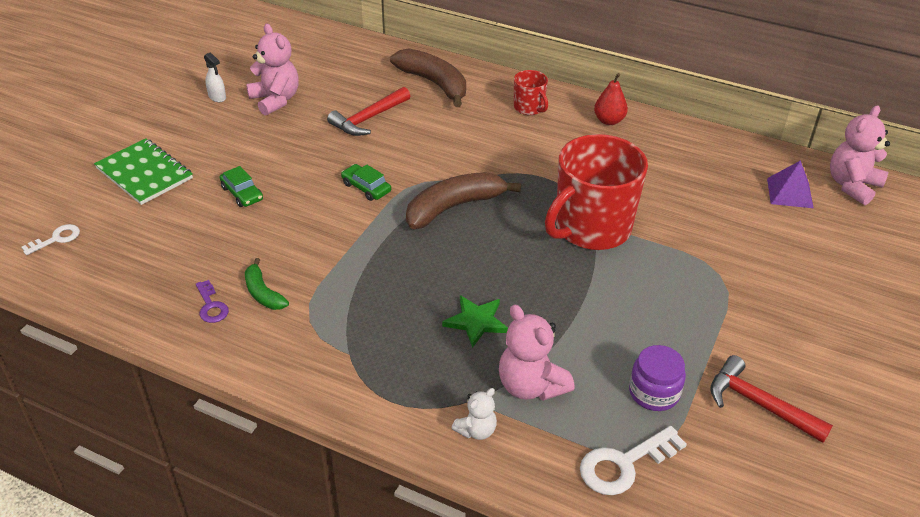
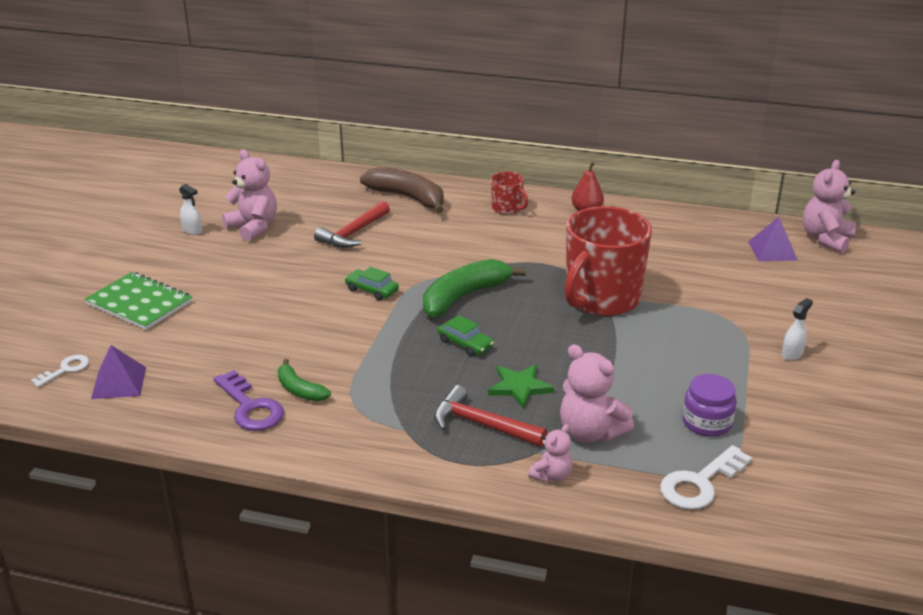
camera: 10 degrees left, 10 degrees down
(99, 260) = (119, 382): none -> purple pyramid
(211, 306) = (250, 407): purple key -> purple key, size x1.67
(242, 193) = (247, 309): green car -> green car (465, 344)
(454, 207) = (464, 296): brown banana -> green banana
(476, 430) = (551, 475): white teddy bear -> pink teddy bear
(759, 404) = (805, 419): red hammer -> red hammer (482, 424)
(770, 322) = (792, 354): none -> white spray bottle

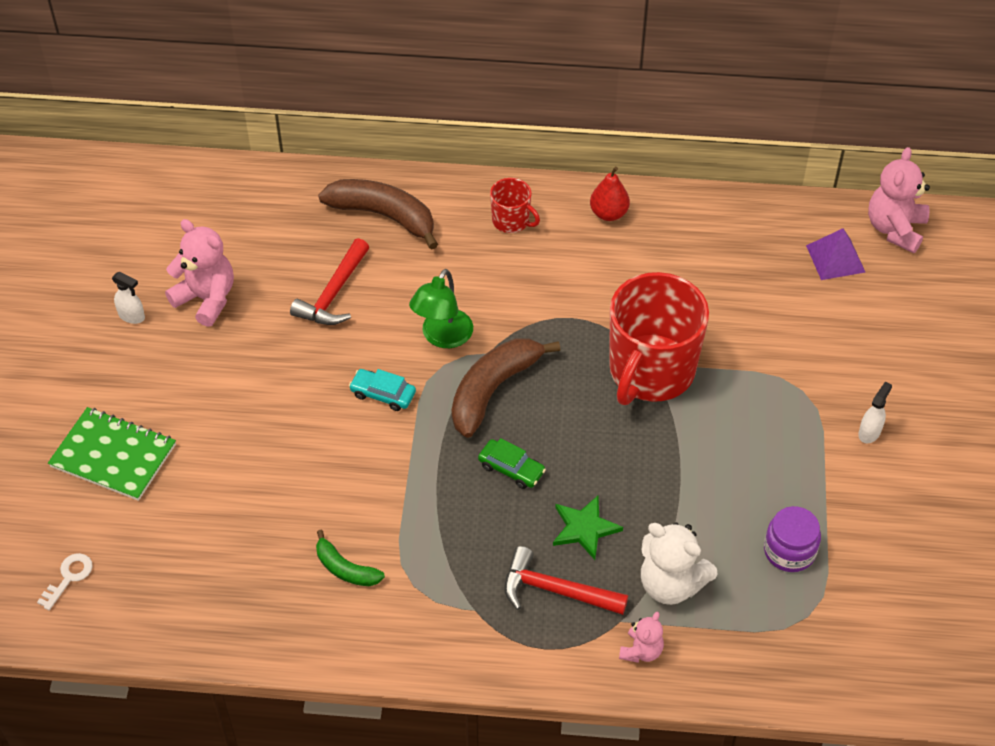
camera: 10 degrees left, 20 degrees up
(119, 382) = (138, 588): purple pyramid -> none
(250, 407) = (298, 603): purple key -> none
(372, 290) = (383, 394): green car -> turquoise car
(432, 264) = (442, 337): none -> green lamp
(464, 296) = (493, 390): green banana -> brown banana
(590, 432) = (671, 584): pink teddy bear -> white teddy bear
(700, 483) = (792, 637): white key -> none

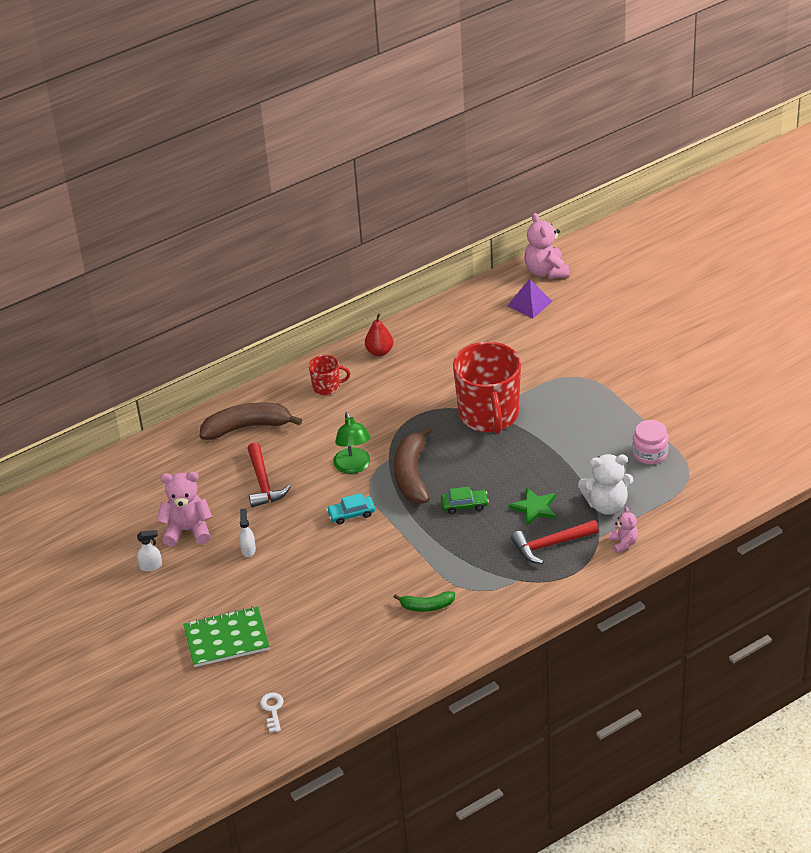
camera: 35 degrees left, 10 degrees down
(789, 551) = (650, 453): purple jar -> pink jar
(869, 432) = (633, 375): white spray bottle -> white spray bottle (248, 549)

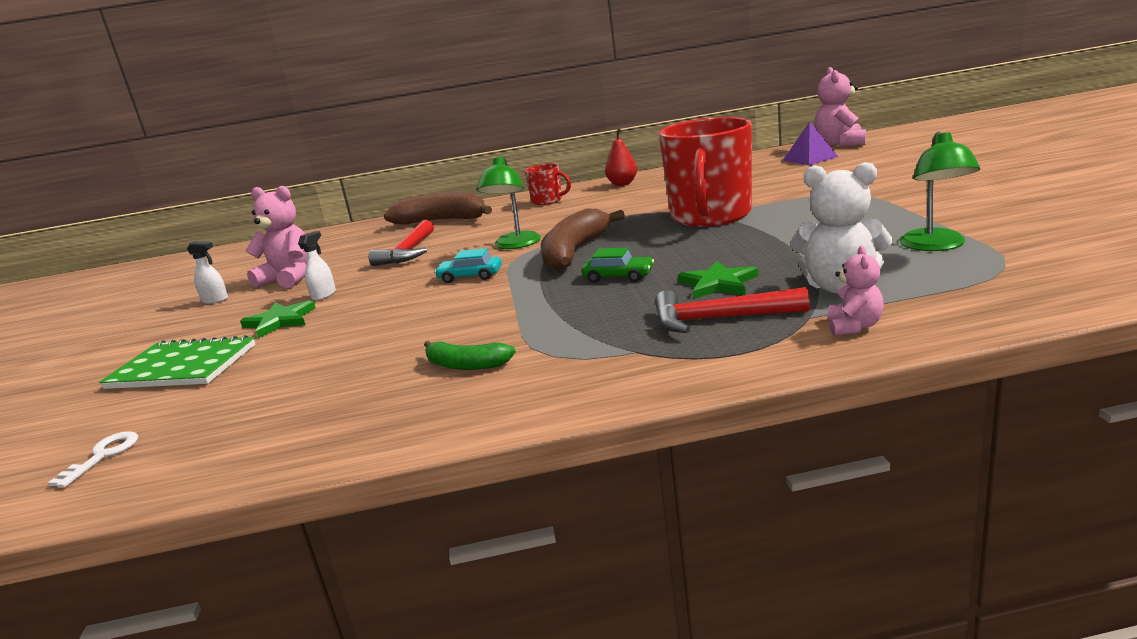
camera: 25 degrees right, 20 degrees down
(246, 584) = (280, 321): none -> green star
(650, 453) = (935, 246): pink jar -> green lamp

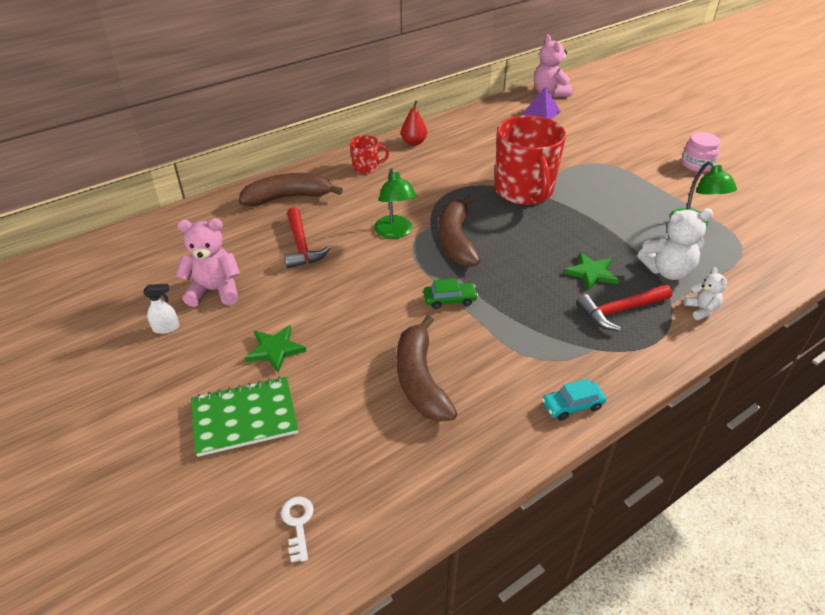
camera: 30 degrees left, 20 degrees up
(324, 295) = (280, 311): white spray bottle -> none
(384, 357) = (420, 380): none -> brown banana
(466, 365) = (492, 378): green banana -> none
(470, 276) = (395, 276): turquoise car -> turquoise car (572, 405)
(618, 276) = (516, 269): green car -> green car (450, 299)
(854, 327) = (701, 310): pink teddy bear -> white teddy bear
(1004, 193) = (696, 164): none -> pink jar

